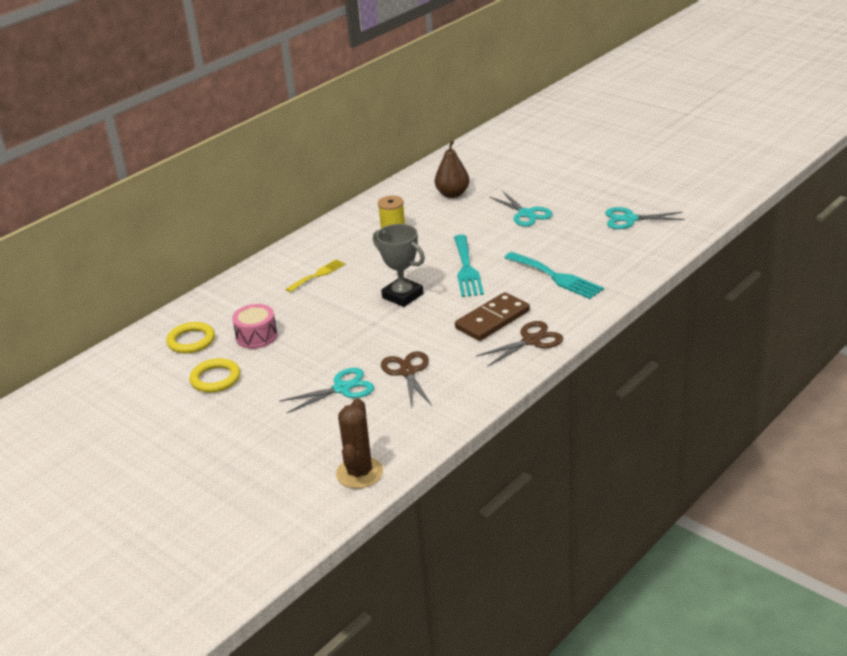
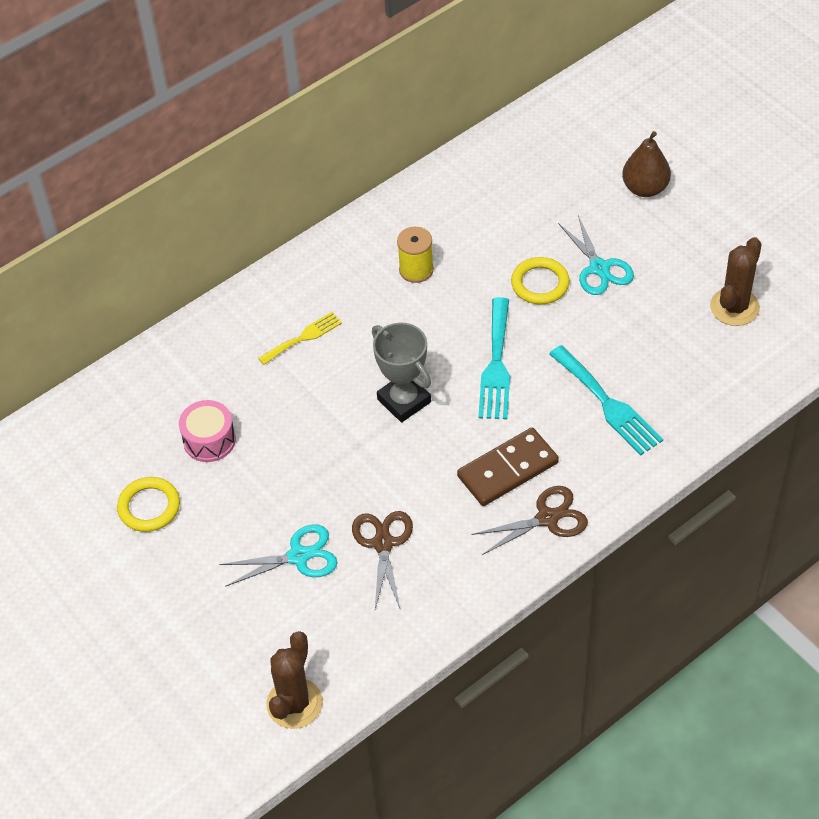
camera: 10 degrees right, 20 degrees up
(191, 341) = (128, 431): yellow ring -> yellow ring (540, 284)
(452, 194) = (510, 206): brown pear -> brown pear (645, 188)
(629, 219) = (734, 307): turquoise scissors -> brown cactus

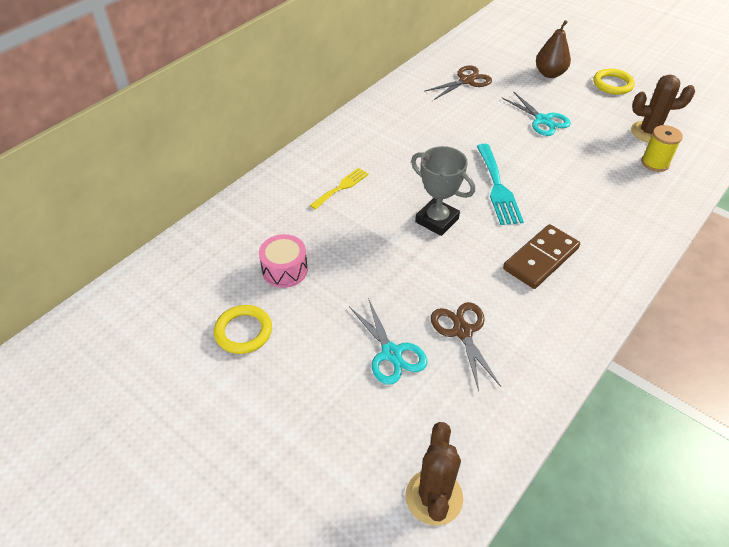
camera: 15 degrees left, 5 degrees down
(299, 556) = (392, 353): turquoise scissors -> turquoise scissors turned 90 degrees clockwise
(416, 270) = (412, 135): yellow spool -> yellow spool (655, 163)
(540, 284) = (505, 134): yellow ring -> yellow ring (612, 84)
(547, 518) = (590, 291): brown scissors -> brown scissors (466, 80)
(608, 404) = (594, 203): turquoise fork -> none
(734, 307) = (649, 132): brown cactus -> brown cactus turned 75 degrees clockwise

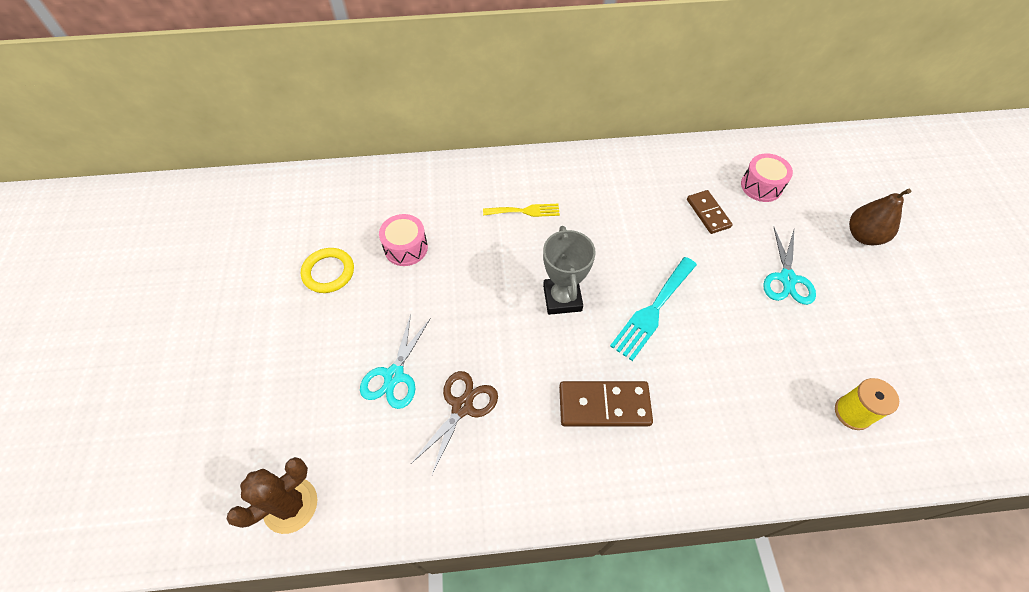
camera: 45 degrees right, 10 degrees up
(457, 114) = (708, 213): none -> brown domino
(466, 80) = (761, 186): brown scissors -> pink drum
(612, 84) = (925, 295): yellow ring -> none
(649, 132) = (894, 377): brown cactus -> none

